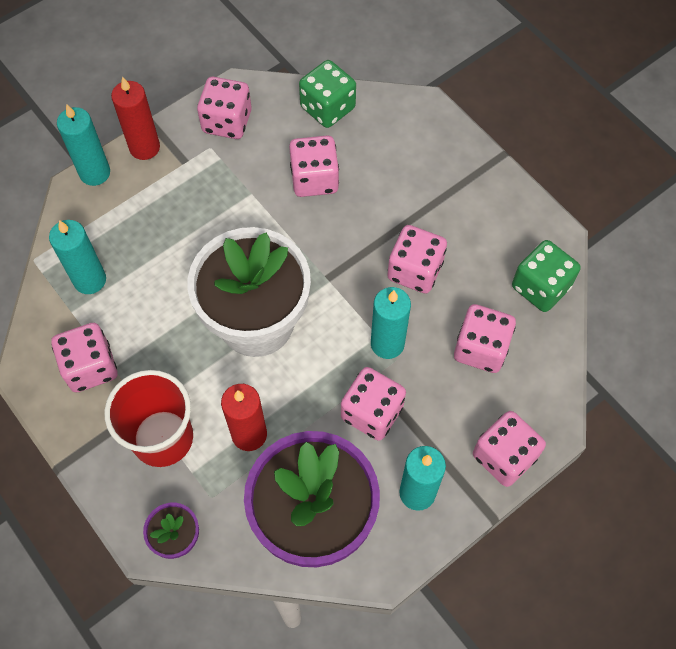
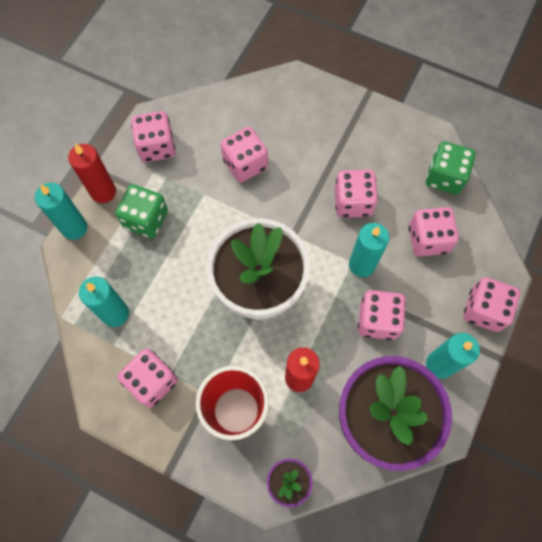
camera: 25 degrees left, 5 degrees up
(327, 108) = (226, 106): green dice -> green dice (146, 219)

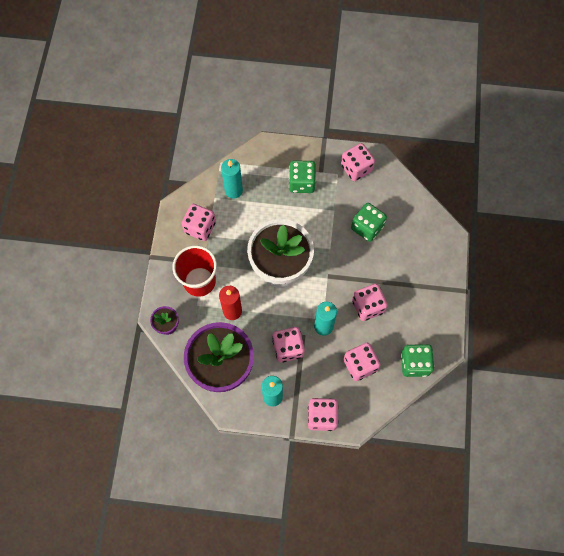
camera: 70 degrees right, 0 degrees up
(74, 228) = (279, 144): turquoise candle -> none
(103, 192) = (310, 150): red candle -> none
(245, 164) = (367, 227): pink dice -> green dice

